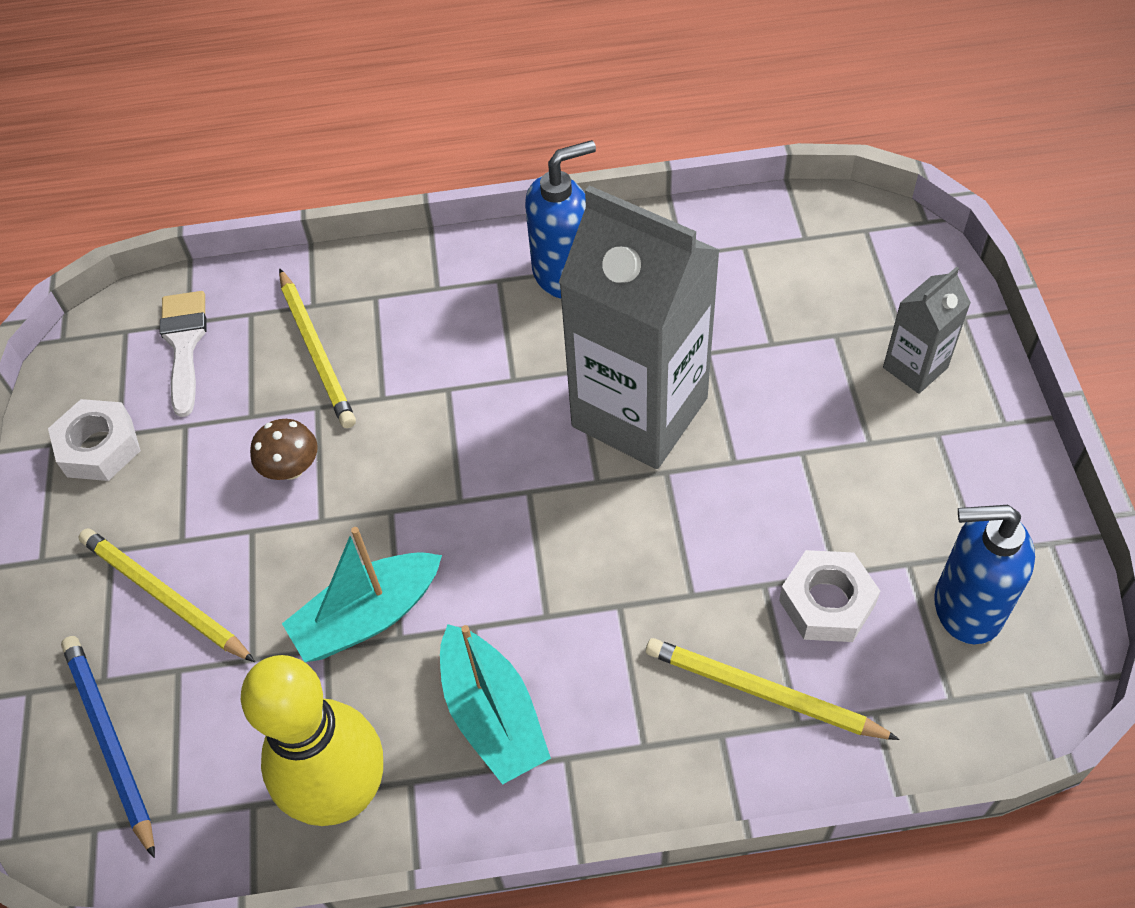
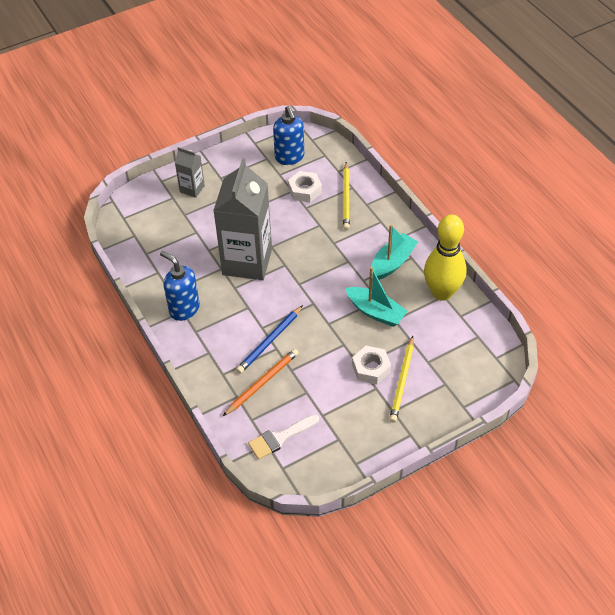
camera: 115 degrees left, 5 degrees down
(99, 447) = (348, 442): white nut -> white nut (371, 368)
(109, 742) = (465, 369): blue pencil -> blue pencil (270, 341)
(291, 468) = (325, 365): brown mushroom -> none
(317, 351) = (262, 383): yellow pencil -> orange pencil

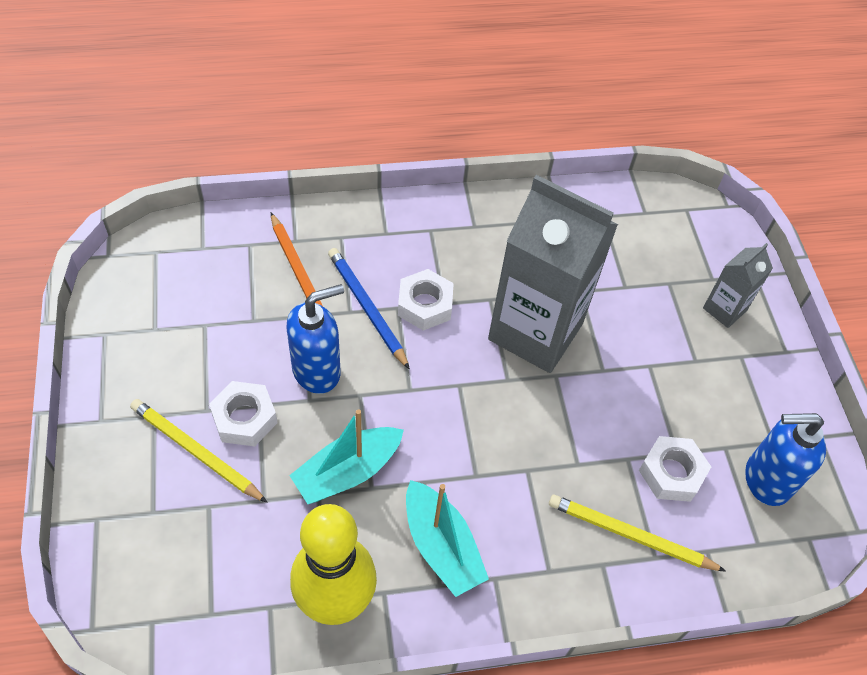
camera: 105 degrees right, 5 degrees up
(184, 309) = (477, 229): blue soap dispenser -> blue soap dispenser (317, 371)
(254, 315) = (425, 305): none -> white nut
(280, 438) = (201, 264): white brush -> none

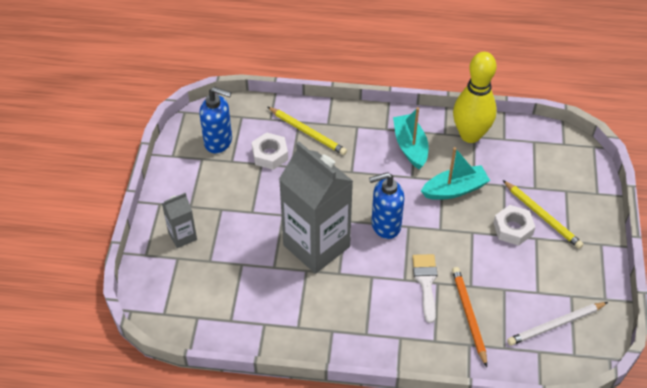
camera: 160 degrees left, 5 degrees down
(179, 284) = (556, 325): none -> white pencil
(317, 371) = (465, 248): blue soap dispenser -> blue soap dispenser (385, 225)
(367, 308) = (425, 282): blue pencil -> white brush
(425, 305) = (385, 277): white nut -> none

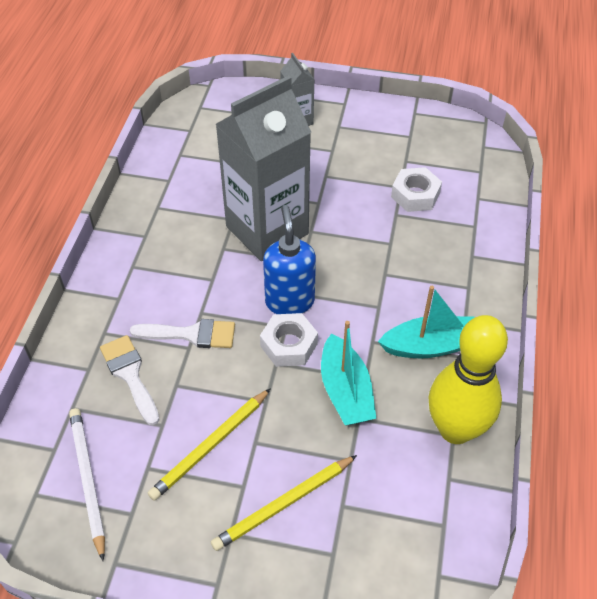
camera: 95 degrees right, 0 degrees up
(218, 142) = (436, 150): blue soap dispenser -> none
(307, 132) = (455, 233): yellow pencil -> yellow pencil (211, 446)
(468, 316) = (130, 375): orange pencil -> white brush
(513, 229) = (264, 456): white nut -> white nut (289, 345)

